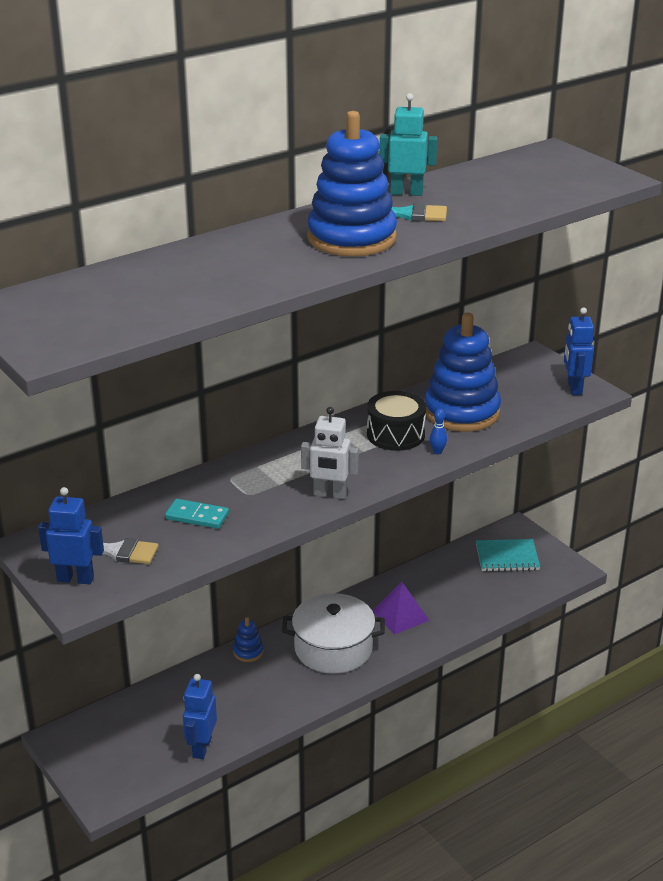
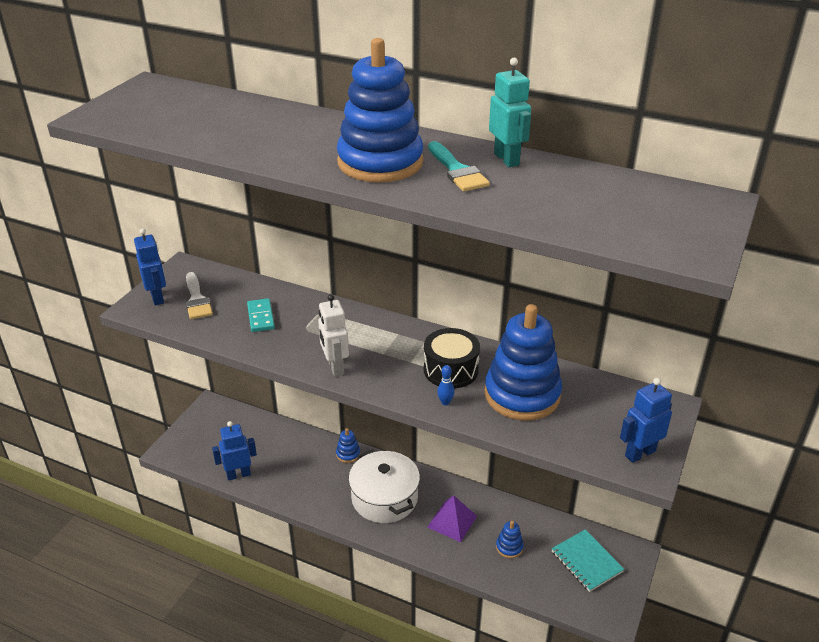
camera: 60 degrees right, 5 degrees up
(458, 593) = (509, 547): none -> blue stacking toy

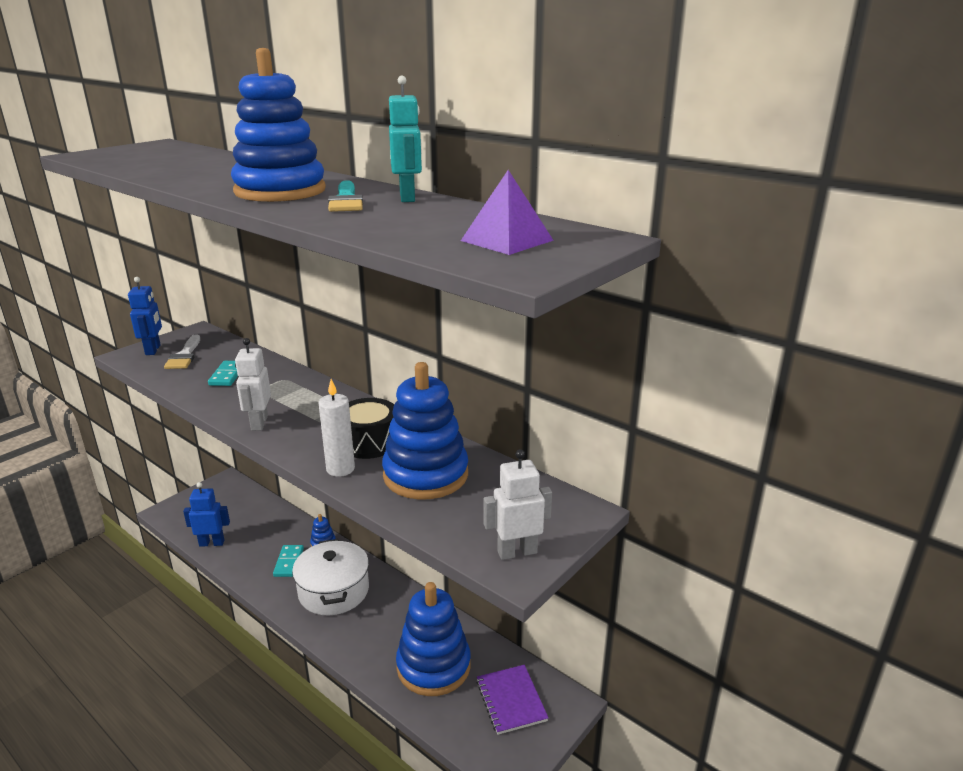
camera: 15 degrees right, 10 degrees down
(326, 479) = (288, 562): none -> turquoise domino
(445, 402) = (340, 469): blue bowling pin -> white candle
(452, 521) = (388, 627): purple pyramid -> purple pyramid (507, 240)
(509, 547) = (433, 666): blue stacking toy -> blue stacking toy, size x2.42
(586, 561) = (511, 700): turquoise notebook -> purple notebook
(639, 453) = (517, 552): blue robot -> white robot

